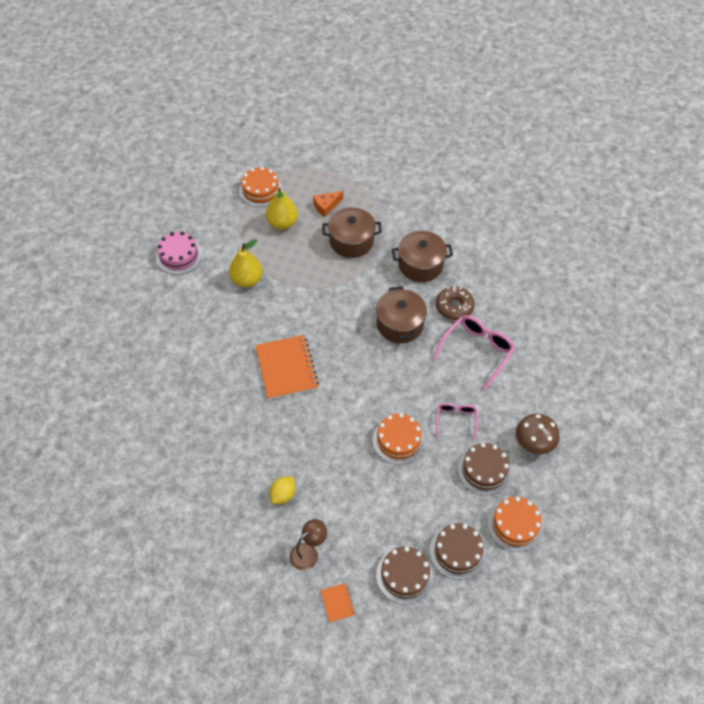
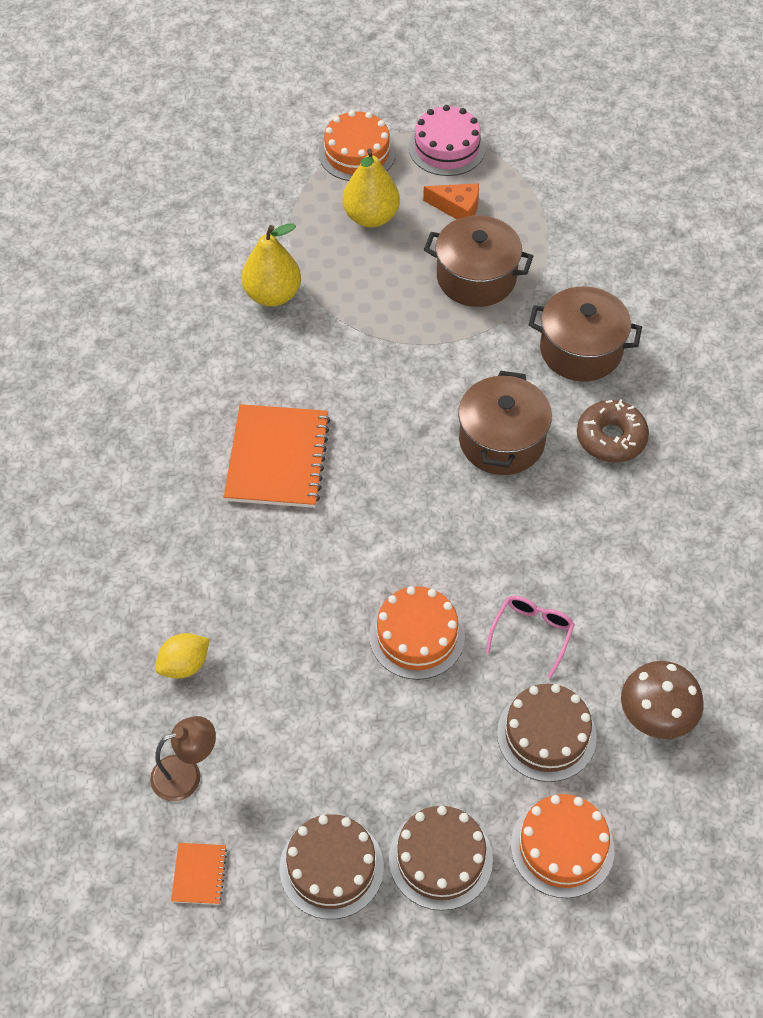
camera: 20 degrees right, 0 degrees up
(179, 256) = (178, 226): pink cake -> pink cake (447, 148)
(326, 206) = (457, 208): orange cheese -> orange cheese turned 150 degrees counterclockwise
(477, 351) = (620, 525): pink glasses -> none

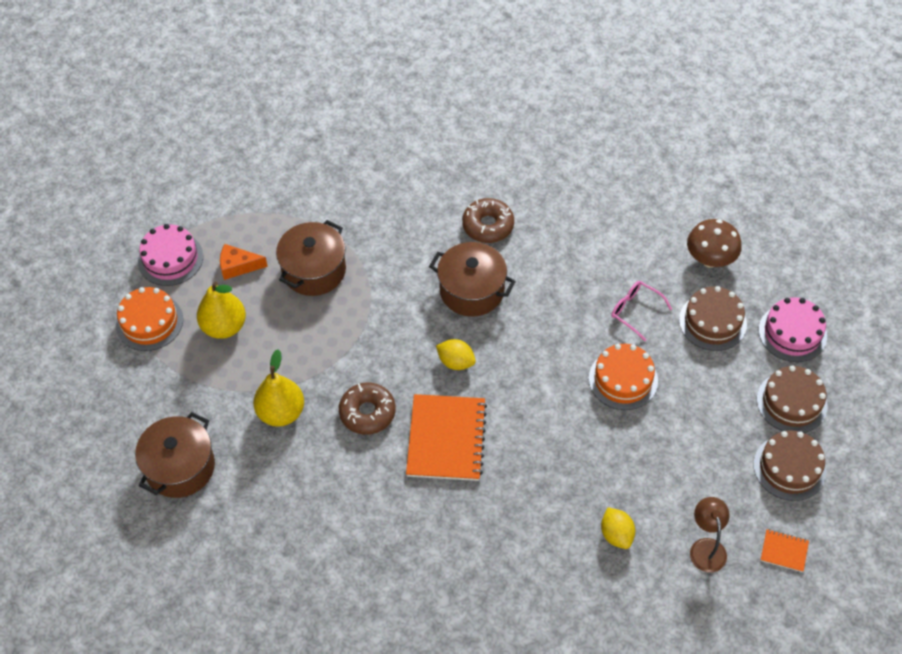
camera: 75 degrees left, 0 degrees up
(277, 458) = (446, 439): orange notebook -> orange notebook turned 75 degrees clockwise
(293, 374) = (367, 413): none -> brown donut
(389, 446) = (456, 362): none -> yellow lemon
(457, 208) = (238, 266): orange cheese -> orange cheese turned 120 degrees counterclockwise
(562, 847) = (792, 333): orange cake -> pink cake
(580, 350) = (405, 223): brown pot -> brown pot (180, 467)

